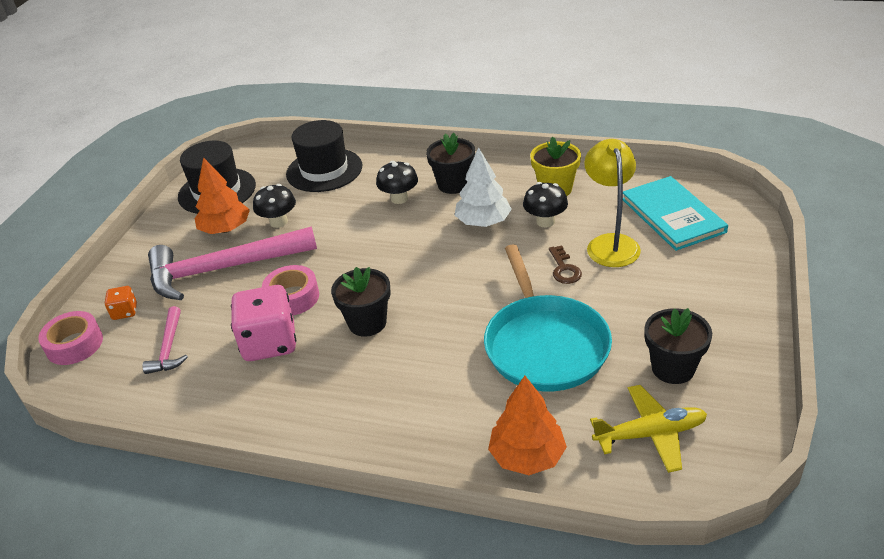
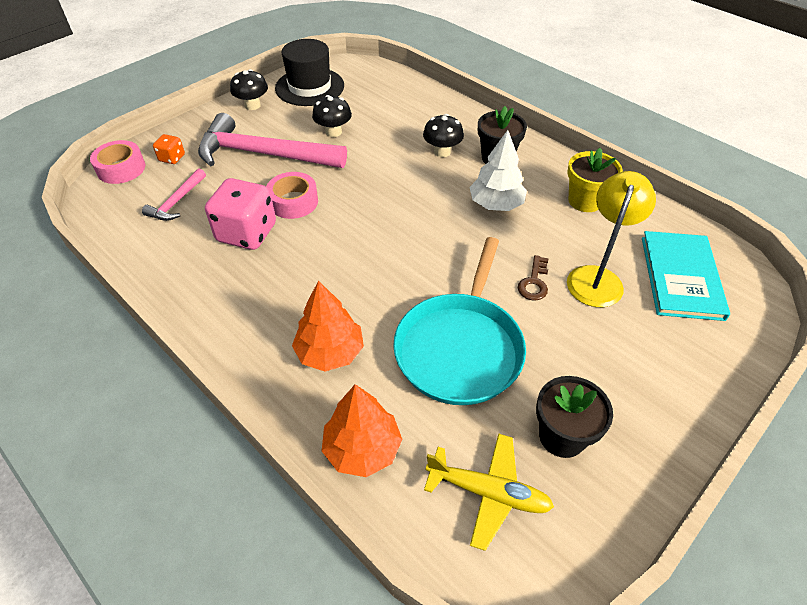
camera: 25 degrees right, 10 degrees up
(226, 229) = (291, 121): orange tree -> orange tree (330, 352)
(324, 170) = (402, 102): black hat -> none
(367, 323) = (331, 252): black flower pot -> none
(545, 221) = (552, 228): black mushroom -> black mushroom (252, 105)

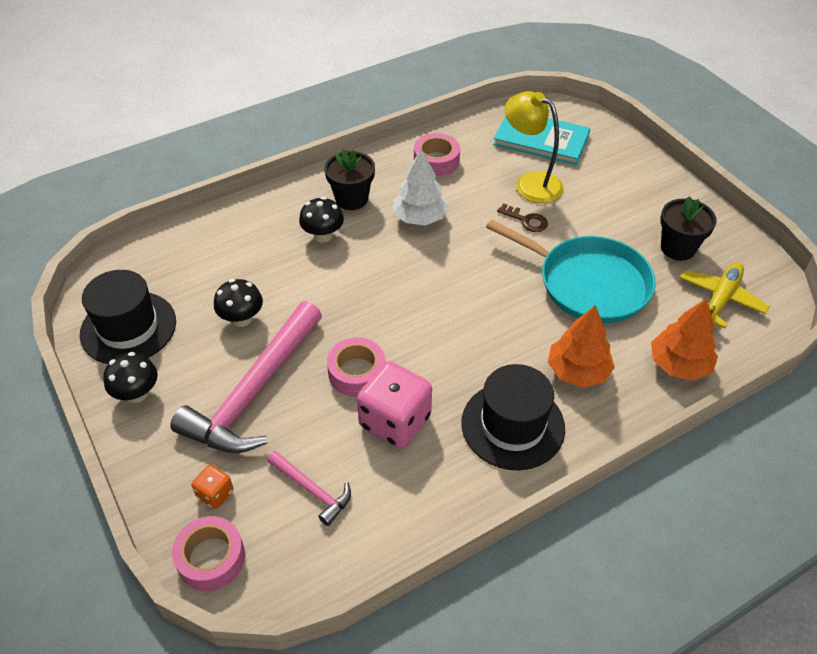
camera: 75 degrees left, 0 degrees up
(253, 310) = (512, 425): none -> black hat
(585, 201) = (436, 161): yellow flower pot -> pink tape

